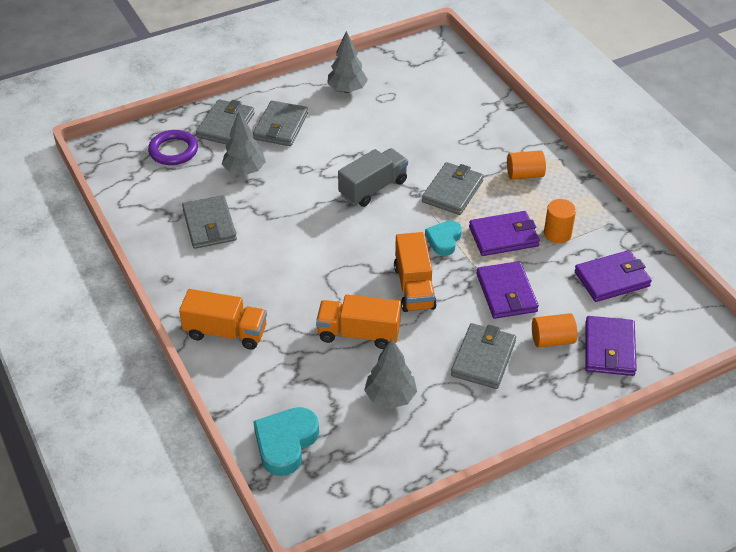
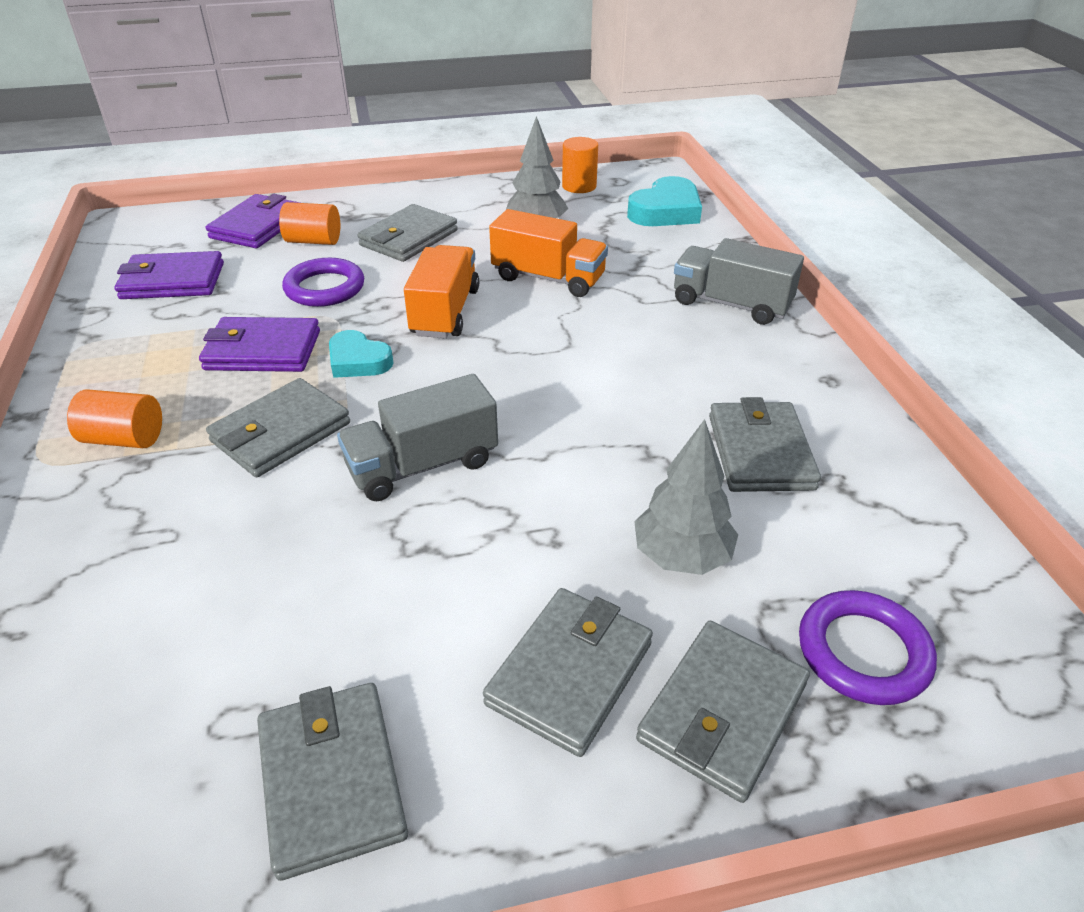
camera: 165 degrees left, 5 degrees down
(226, 332) = (731, 304): orange truck -> grey truck
(347, 90) = (332, 780): grey tree -> grey wallet
(444, 240) = (358, 361): turquoise heart -> turquoise heart turned 90 degrees clockwise
(506, 293) = (324, 288): purple wallet -> purple ring
(557, 233) = (179, 341): orange cylinder -> orange cylinder (579, 186)

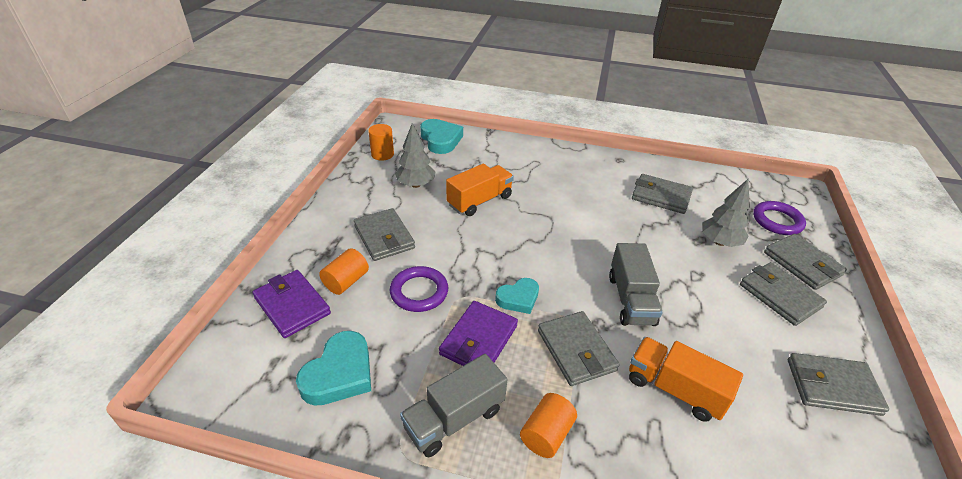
camera: 65 degrees left, 0 degrees up
(173, 281) = (339, 374): purple wallet -> turquoise heart
(445, 312) = (488, 249): orange truck -> orange truck (674, 389)
(731, 304) = (546, 158): grey truck -> grey truck (454, 418)

